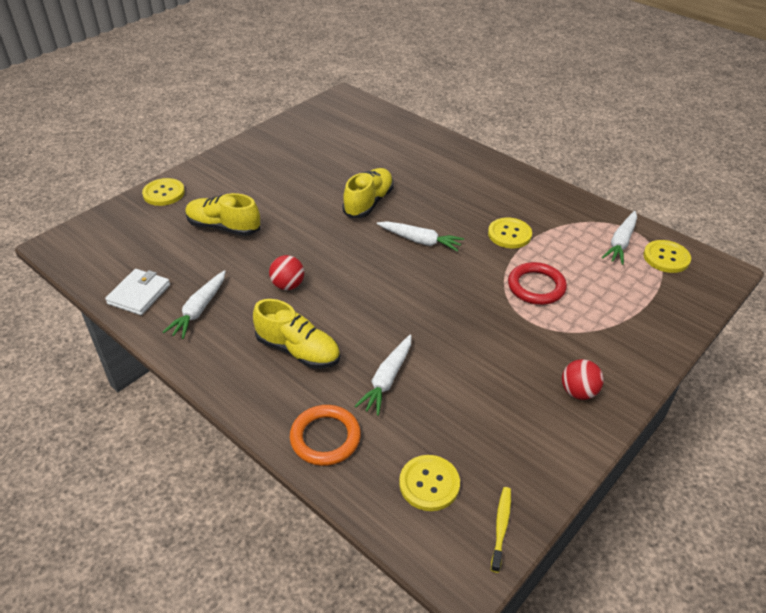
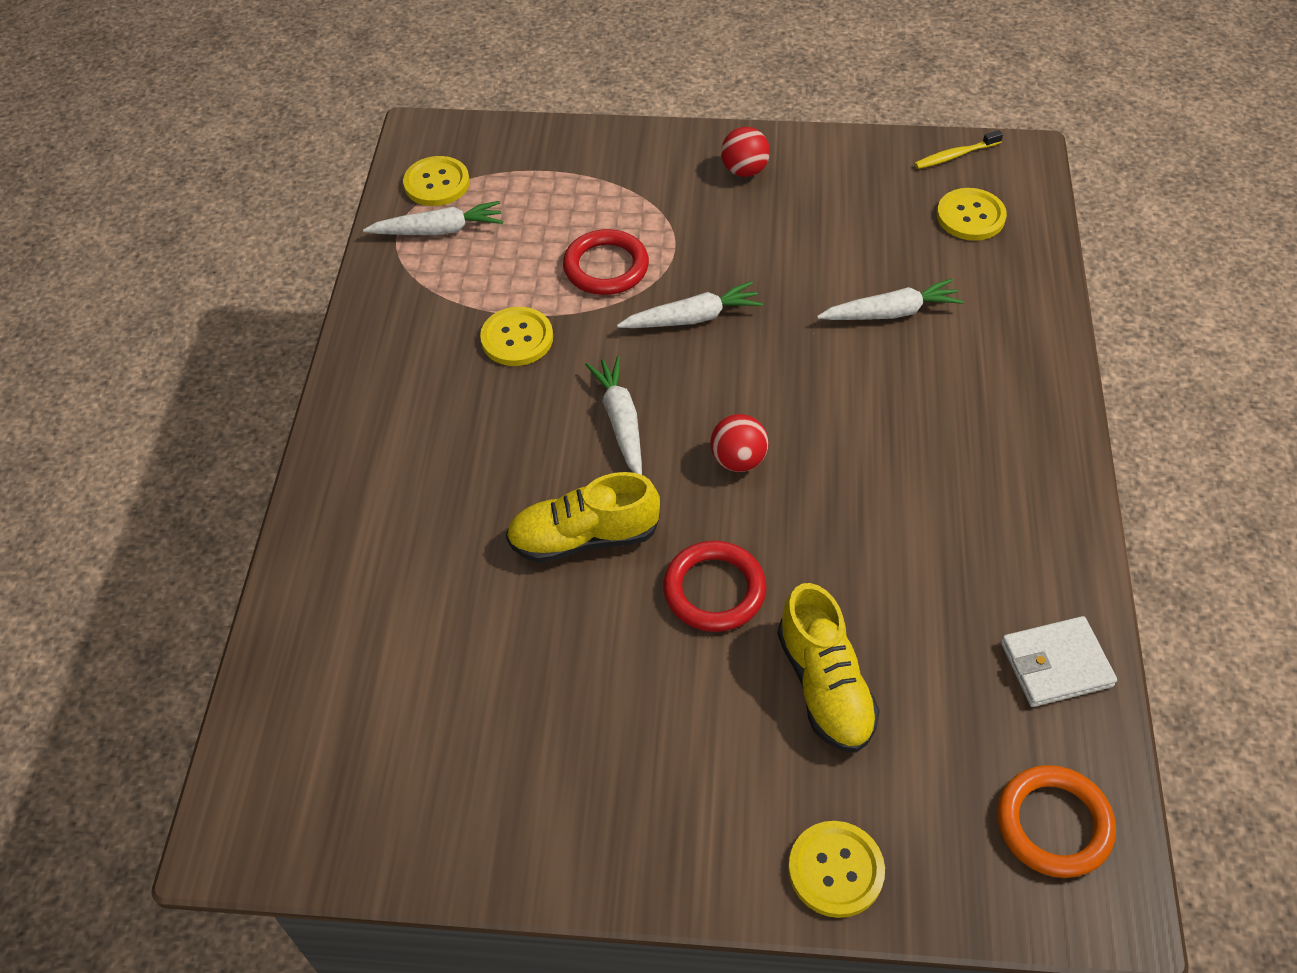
camera: 125 degrees left, 10 degrees up
(199, 310) = (999, 566): white carrot -> white carrot (692, 318)
(288, 285) = (854, 504): red ball -> red ball (738, 460)
(298, 350) = (941, 413): yellow shoe -> none
(301, 222) = (714, 590): none -> red ring
(325, 438) = (1015, 314): orange ring -> orange ring (1053, 824)

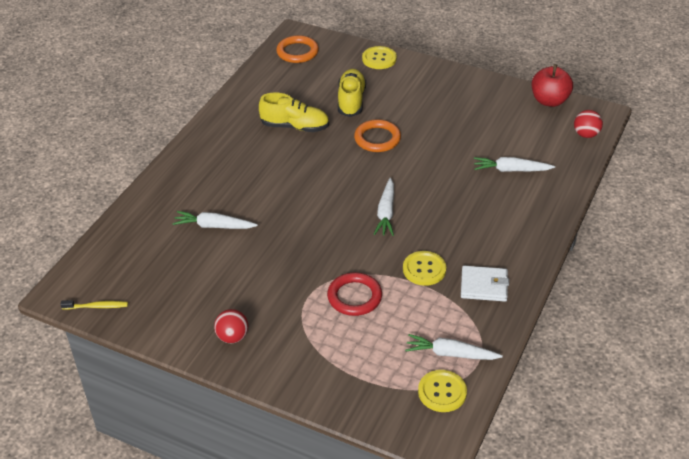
camera: 160 degrees left, 10 degrees down
(359, 847) = (549, 101): none -> red apple
(583, 538) = (426, 170): yellow shoe -> yellow shoe (295, 127)
(692, 318) = (321, 253): white carrot -> white carrot (511, 170)
(714, 590) = (377, 139): red ring -> orange ring
(738, 460) = (338, 181): red ball -> red ball (586, 134)
(970, 216) = (125, 265): yellow button -> none
(1056, 664) = (259, 86): white wallet -> white wallet (484, 286)

